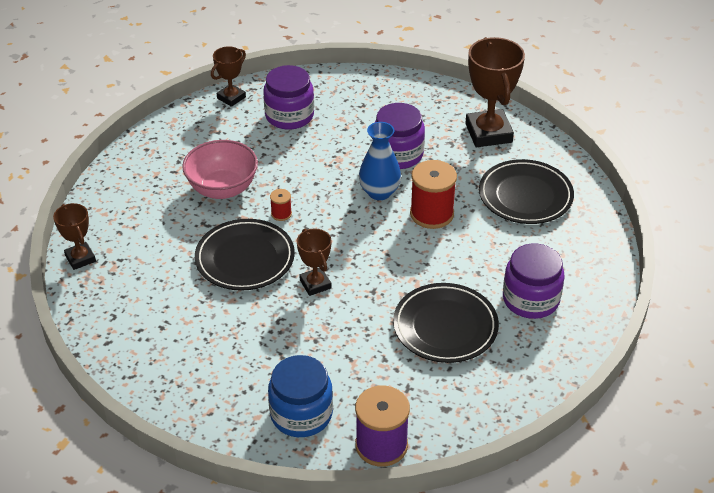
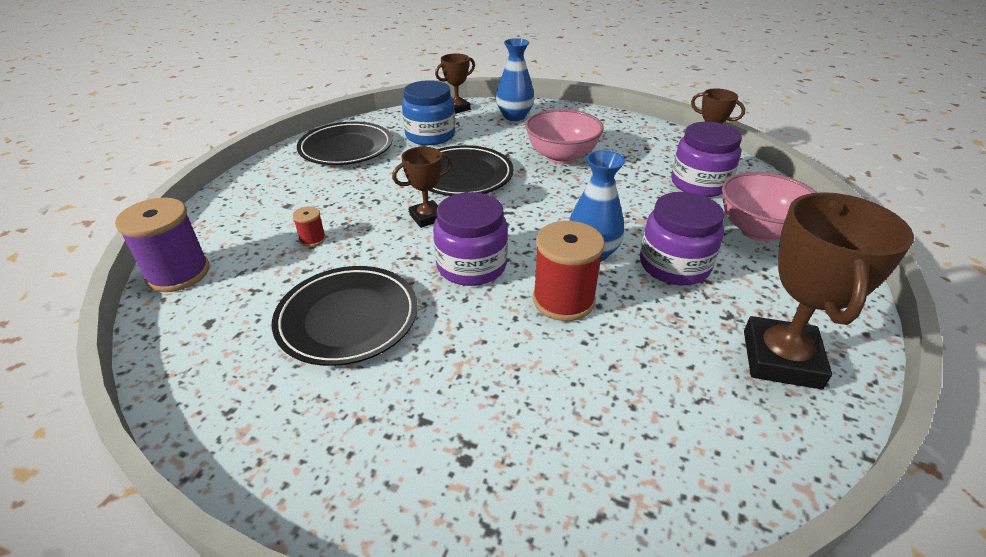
camera: 85 degrees right, 5 degrees down
(119, 212) = (514, 116): none -> blue vase
(281, 214) = (533, 190): red spool -> red spool (312, 239)
(301, 414) = (246, 220): blue jar -> blue jar (430, 135)
(361, 104) = (759, 231): none -> pink bowl
(488, 133) = (781, 359): brown trophy -> brown trophy turned 60 degrees counterclockwise
(525, 196) = (640, 409): black plate -> black plate (346, 148)
(531, 299) = (391, 414): purple jar -> purple jar (471, 266)

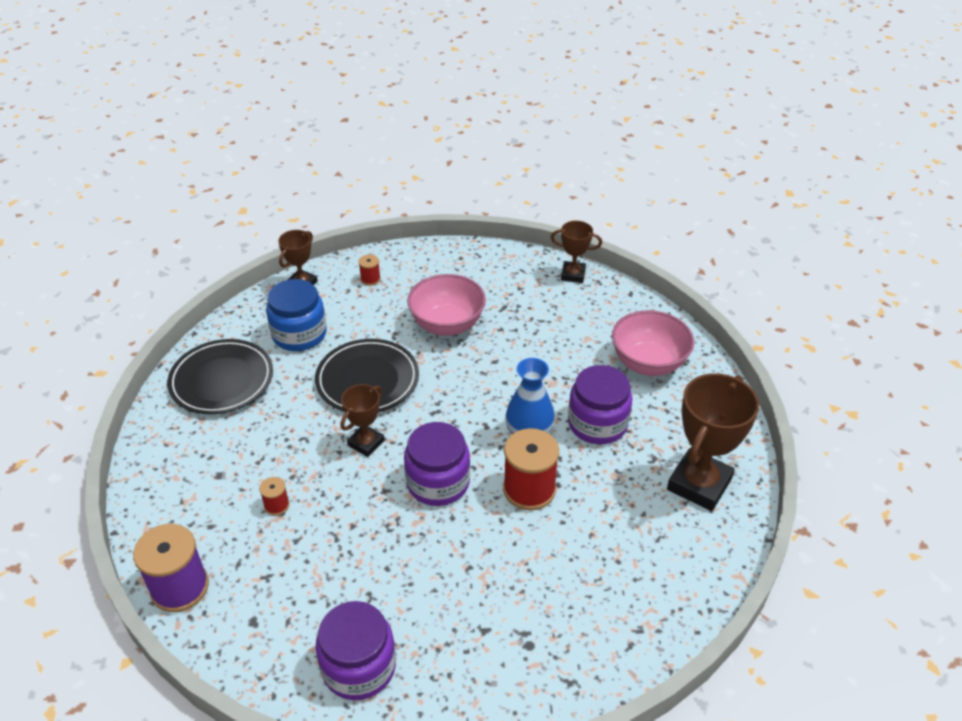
camera: 25 degrees left, 5 degrees up
(348, 318) = (369, 572): black plate -> none
(514, 116) = (370, 279): blue vase -> red spool
(699, 184) = (583, 322): purple jar -> purple jar (359, 667)
(781, 359) = (699, 484): brown trophy -> brown trophy turned 45 degrees clockwise

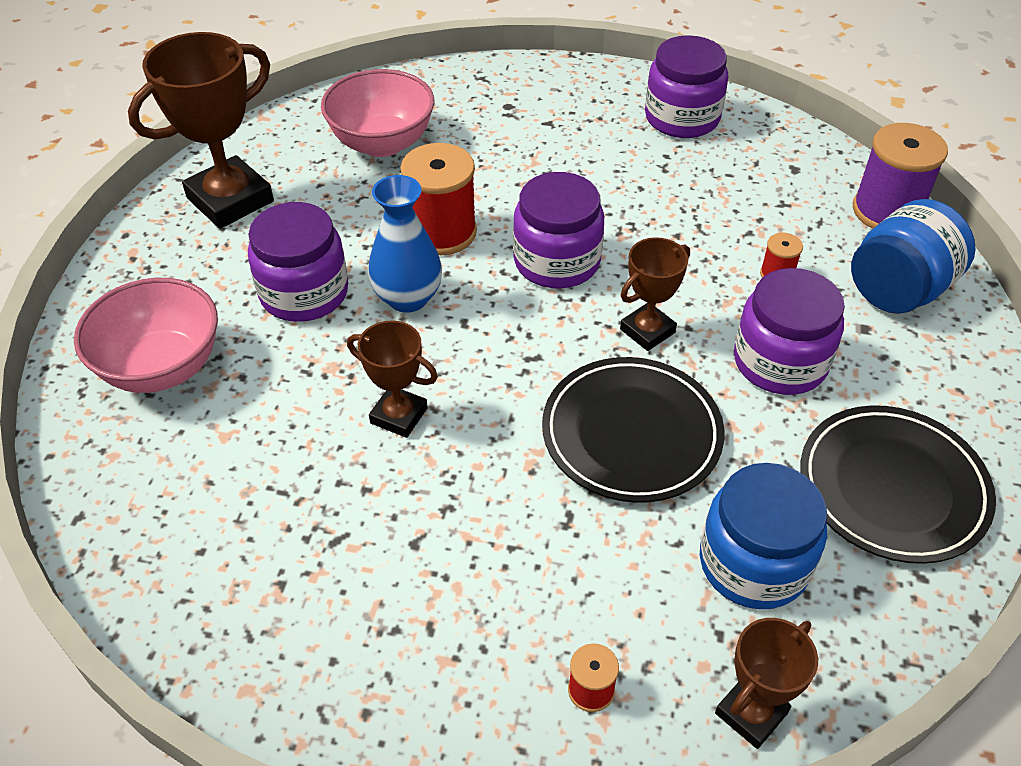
camera: 165 degrees left, 5 degrees up
(188, 510) = (898, 290): none -> blue jar
(279, 439) = (780, 362): none -> purple jar
(447, 325) = (461, 521): pink bowl -> pink bowl (382, 143)
(573, 275) = (152, 594): brown trophy -> brown trophy (399, 415)

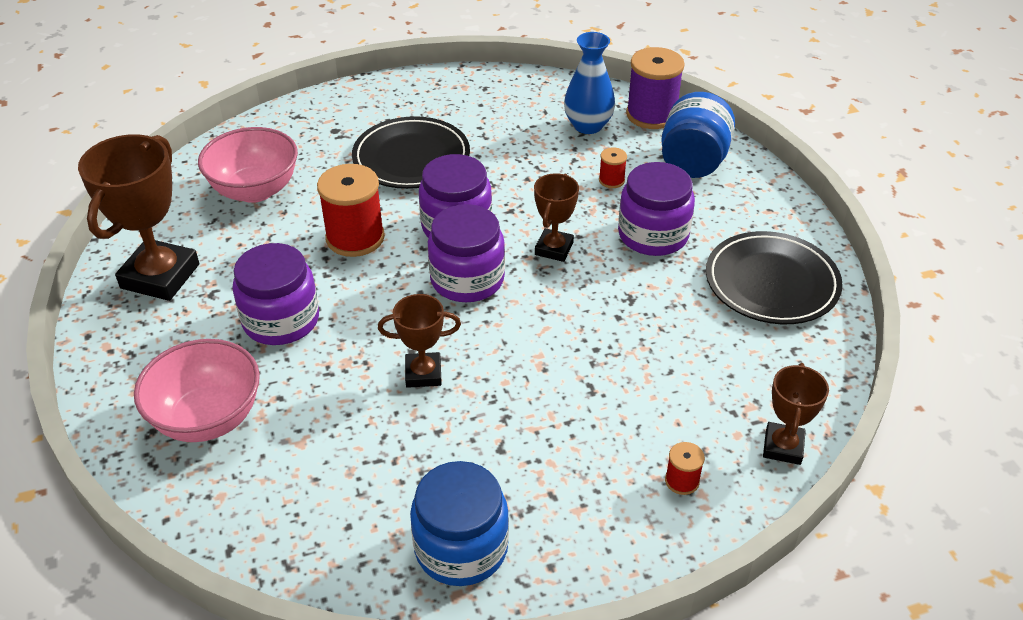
camera: 30 degrees left, 5 degrees down
(408, 298) = (366, 293): blue vase -> blue vase (588, 126)
(631, 434) = (592, 318): black plate -> black plate (411, 158)
(682, 118) = (471, 97): purple jar -> purple jar (467, 279)
(753, 563) = (723, 362): blue jar -> blue jar (461, 548)

